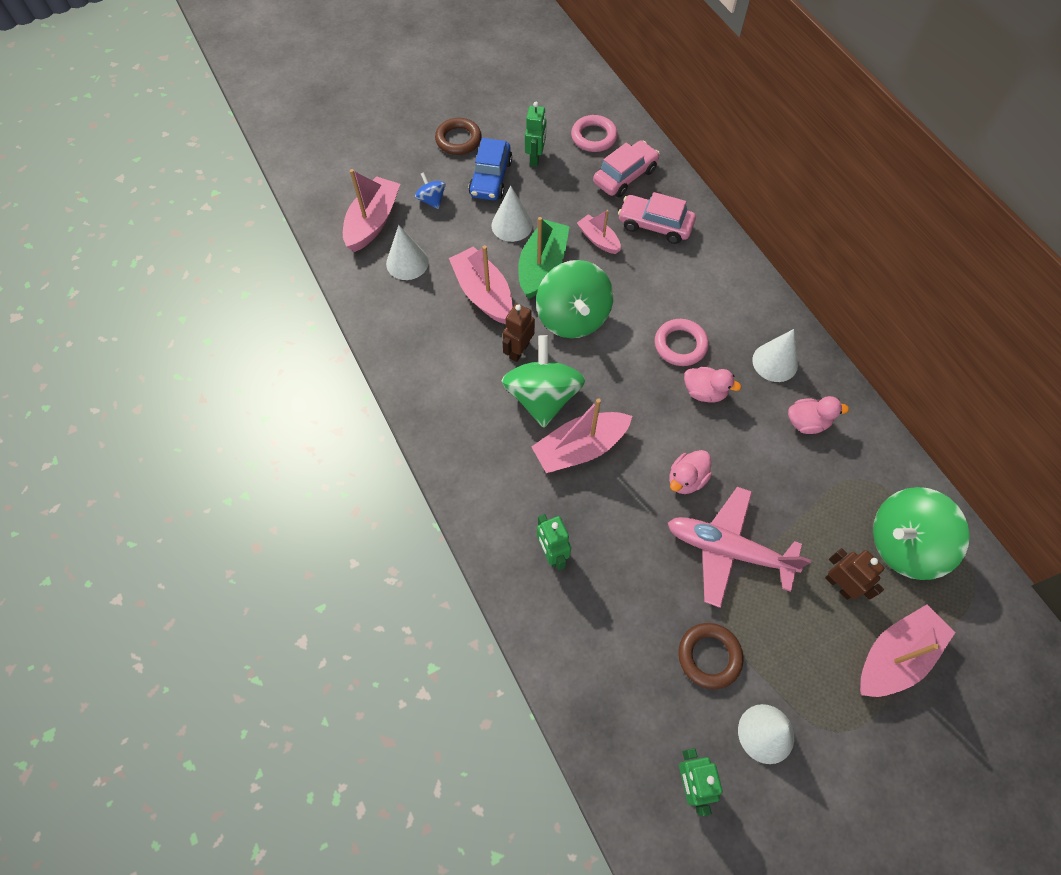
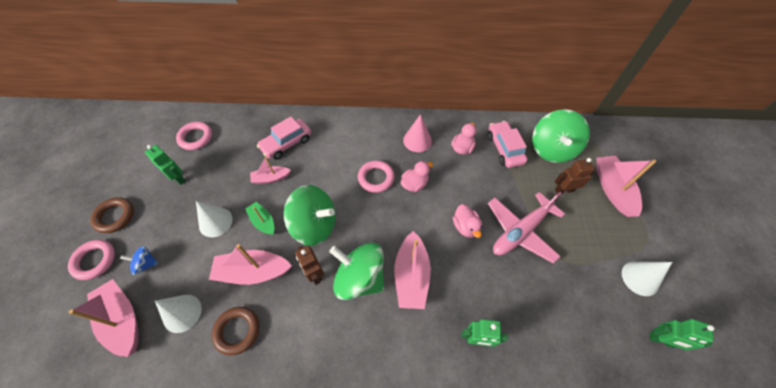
camera: 60 degrees left, 5 degrees down
(408, 159) = (94, 261): none -> pink ring
(491, 178) = (167, 214): blue car -> none
(542, 266) = (263, 221): green boat -> green boat, size x0.59
(625, 176) = (239, 138): pink car -> pink car (504, 149)
(709, 656) = (584, 281): brown ring -> brown ring (237, 331)
(775, 362) = (417, 140): white cone -> pink cone

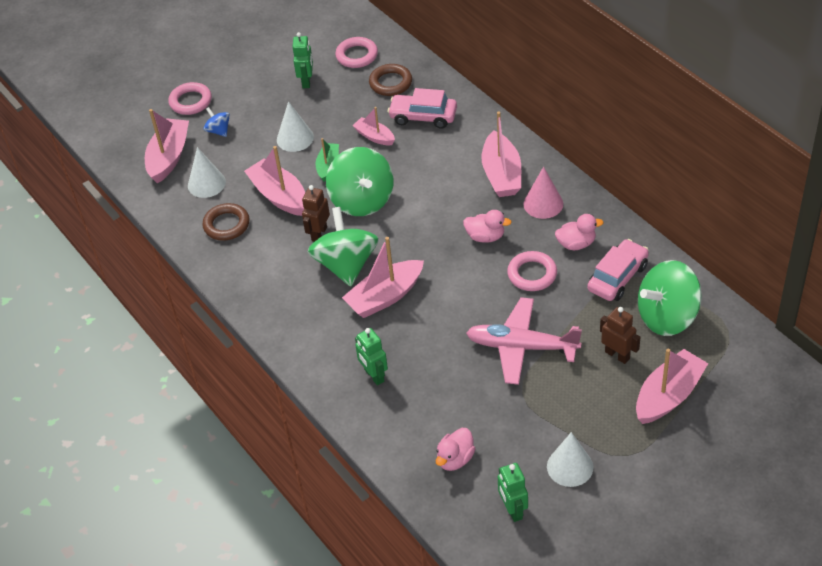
camera: 55 degrees right, 10 degrees down
(115, 216) = (233, 78): brown ring -> brown ring (390, 83)
(374, 142) = (501, 174): none -> pink boat
(376, 178) = (459, 205): pink ring -> pink ring (532, 274)
(465, 227) = (479, 303): pink duck -> pink duck (455, 459)

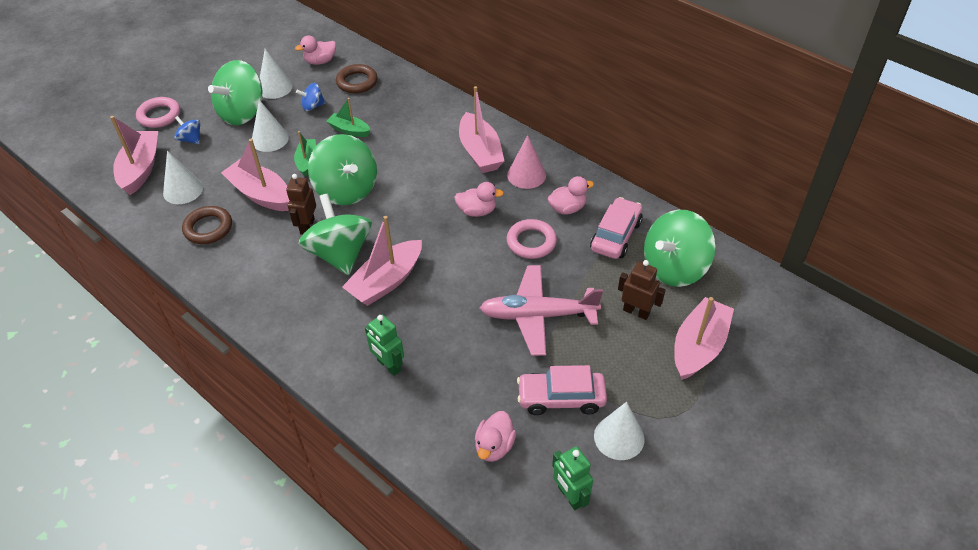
camera: 15 degrees left, 0 degrees up
(271, 107) = (242, 113): none -> green spinning top
(307, 81) = (275, 87): green robot -> white cone
(342, 106) = (313, 106): none -> blue spinning top
(357, 55) = (320, 61): pink ring -> pink duck
(374, 136) = (349, 130): pink boat -> green boat
(423, 117) = (394, 108): pink car -> pink car (561, 398)

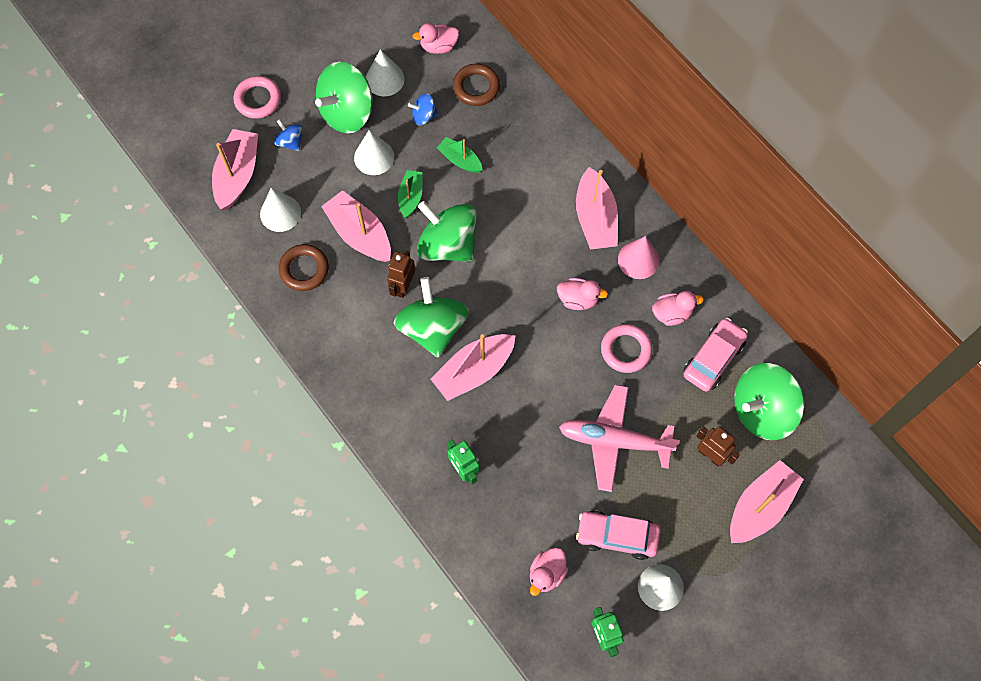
camera: 10 degrees right, 20 degrees up
(346, 190) = (448, 245): green spinning top -> green spinning top turned 150 degrees clockwise

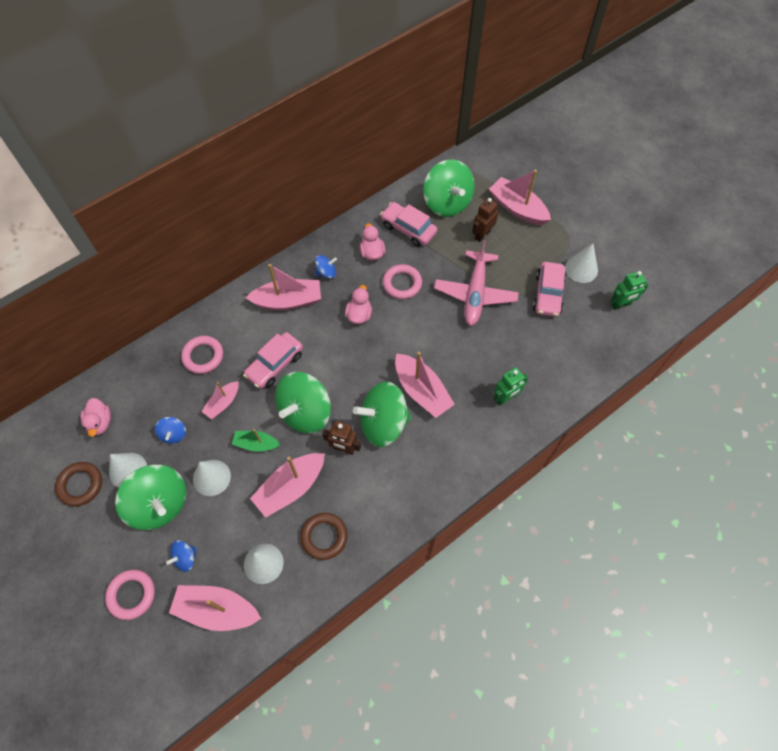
camera: 90 degrees left, 5 degrees down
(460, 160) = (223, 403): green boat -> pink boat
(476, 87) = (150, 390): brown ring -> brown ring (80, 485)
(508, 209) = (275, 365): none -> pink car
(518, 135) = (203, 356): none -> pink ring
(547, 573) = (581, 340): pink duck -> none
(638, 260) = (326, 273): pink cone -> blue spinning top

